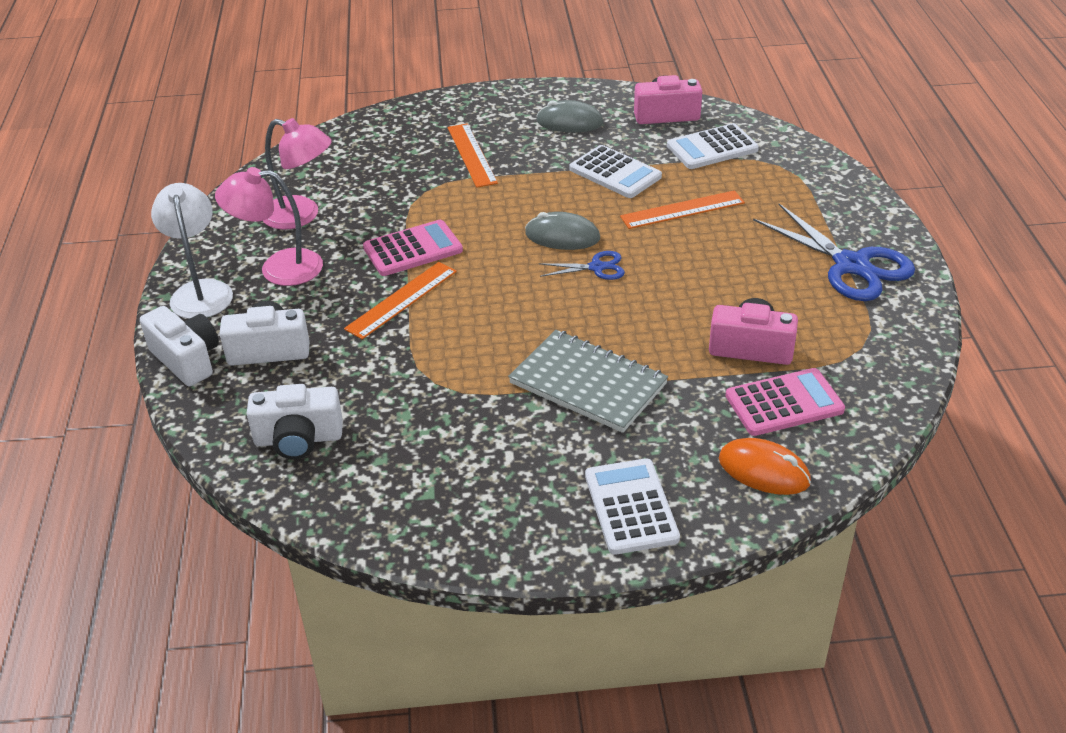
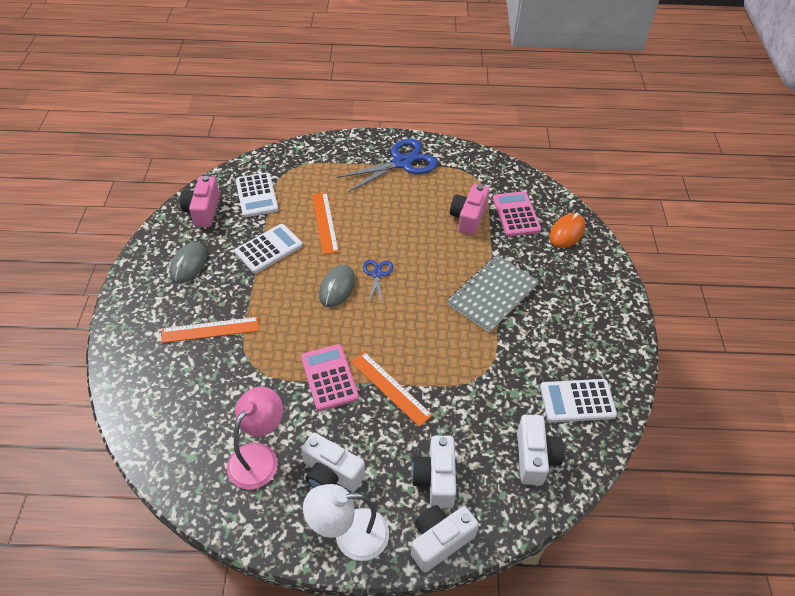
camera: 85 degrees left, 10 degrees up
(278, 268) = (331, 474): pink lamp -> white camera
(630, 507) = (594, 290): white calculator -> white calculator (577, 401)

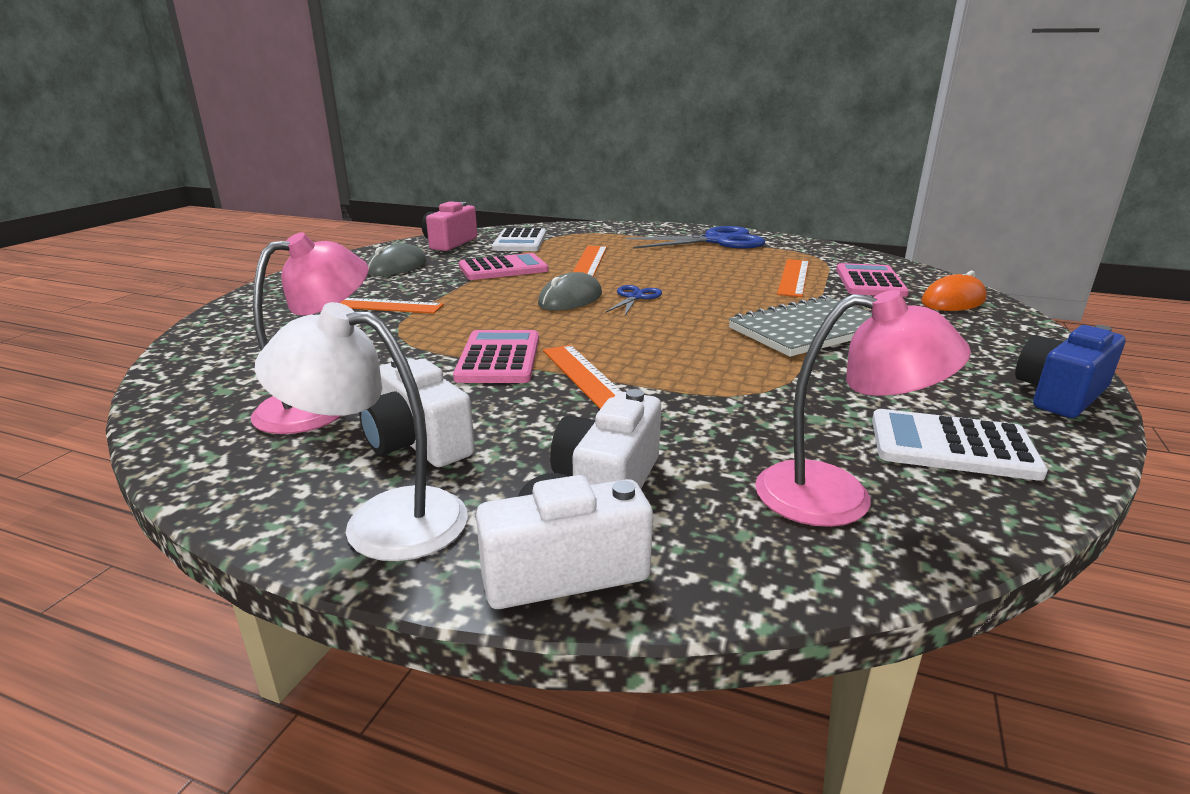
camera: 20 degrees right, 25 degrees down
(268, 249) = (503, 268): white calculator -> pink calculator
(468, 218) = (794, 277): pink camera -> orange ruler
(535, 457) = (838, 497): white camera -> pink lamp
(623, 337) = (1060, 394): none -> blue camera

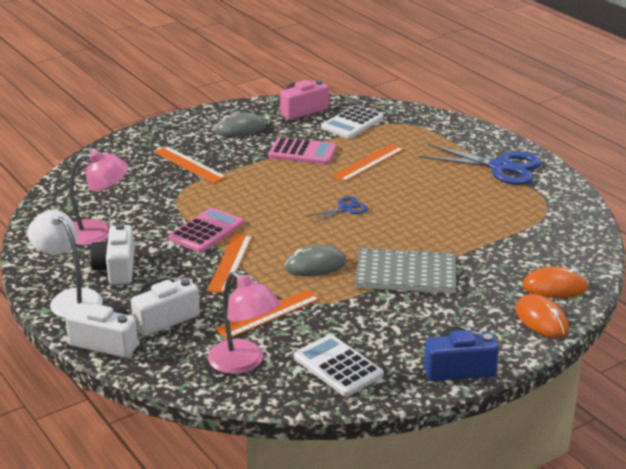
camera: 35 degrees right, 5 degrees up
(570, 299) = (304, 197): grey mouse -> grey mouse (315, 265)
(794, 277) = (485, 226): orange ruler -> orange ruler (268, 314)
(869, 282) = (532, 249): pink calculator -> none
(1008, 327) = (541, 320): none -> orange mouse

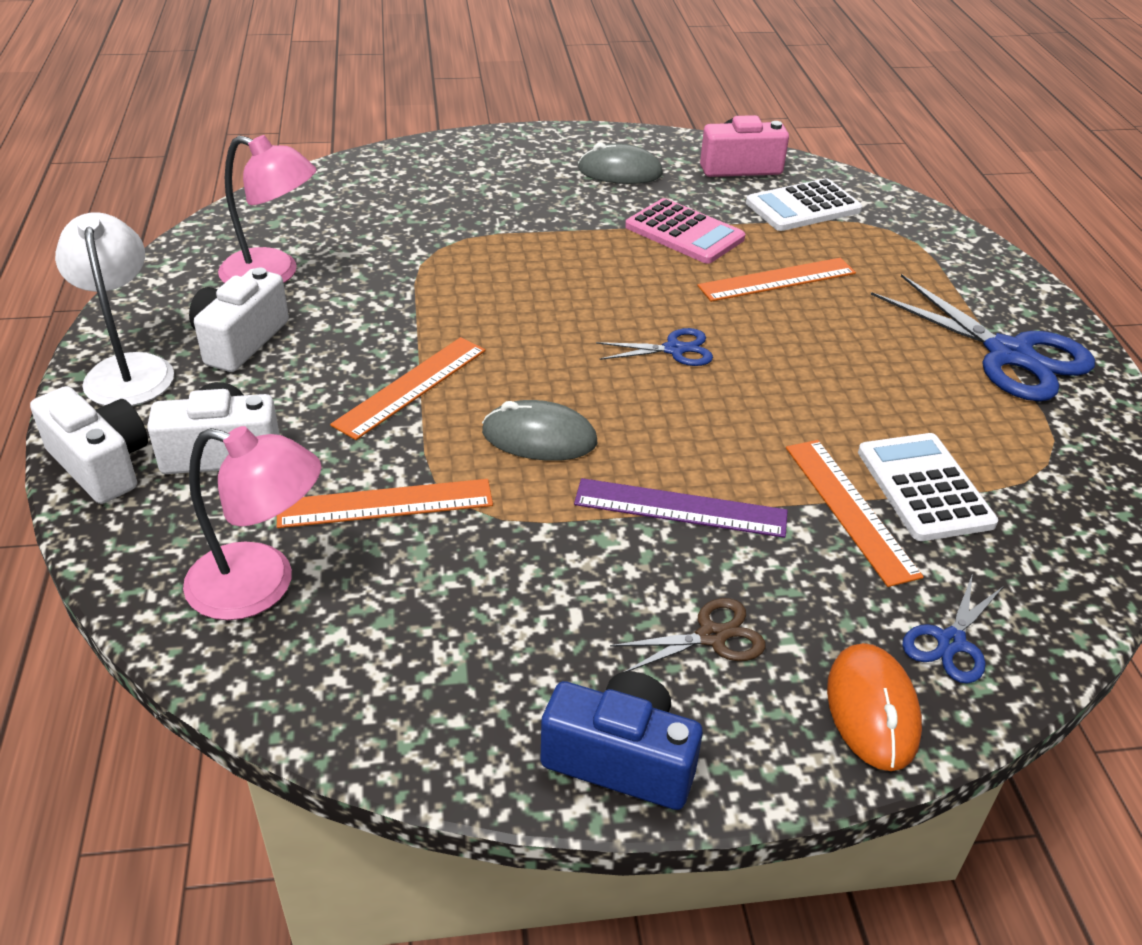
camera: 25 degrees right, 10 degrees up
(189, 164) = (498, 206): orange ruler -> orange ruler (850, 509)
(206, 231) = (425, 320): pink calculator -> none
(243, 363) = (261, 586): pink lamp -> pink lamp turned 60 degrees counterclockwise
(337, 366) = (406, 658): white calculator -> white calculator (924, 487)
(405, 274) = (680, 508): grey notebook -> purple ruler
(459, 316) = (711, 636): none -> brown scissors
(554, 287) = (951, 642): orange mouse -> blue scissors

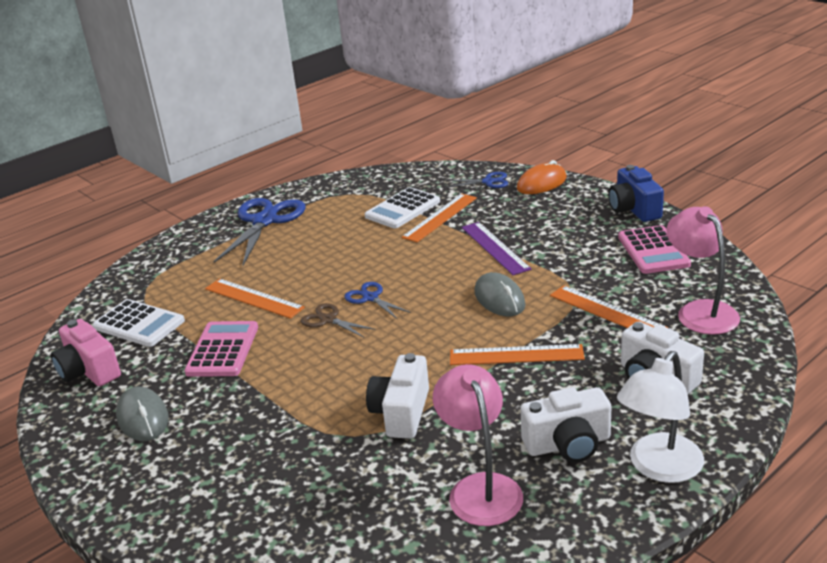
camera: 120 degrees left, 10 degrees down
(101, 464) = (729, 410): white camera -> white camera (401, 413)
(458, 666) = (653, 251): none -> pink calculator
(711, 636) = (555, 216): brown scissors -> brown scissors (328, 320)

